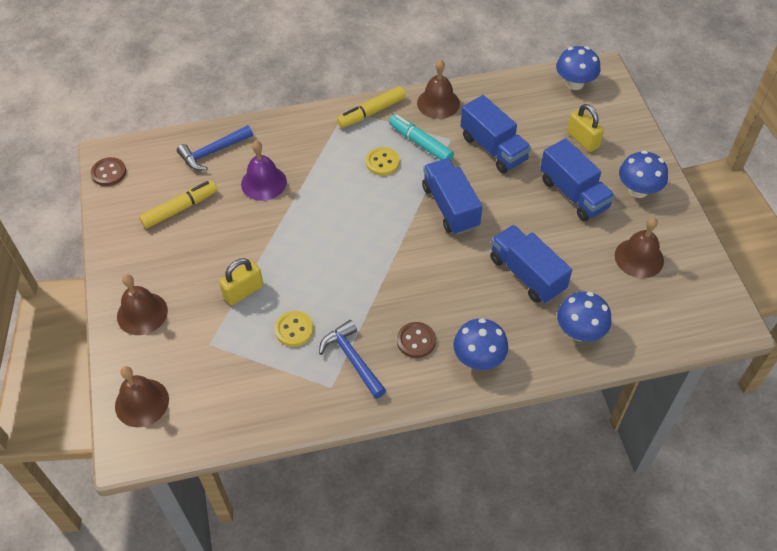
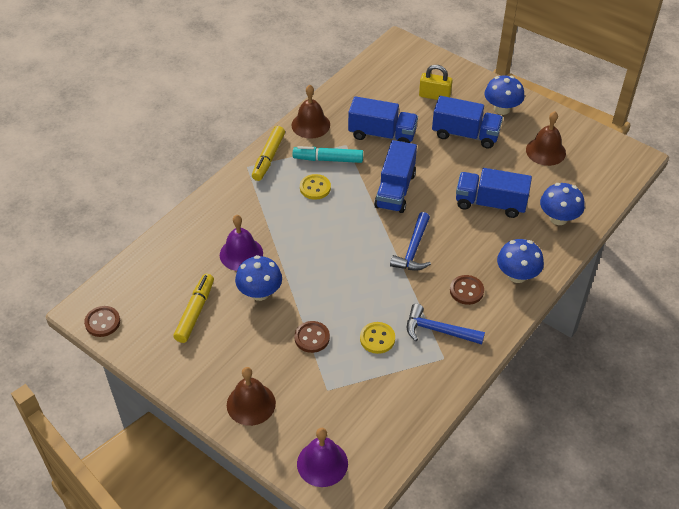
camera: 40 degrees left, 5 degrees down
(142, 402) = (322, 463): brown bell -> purple bell
(213, 152) = (175, 255): blue hammer -> blue hammer (413, 249)
(243, 291) = (312, 338): yellow padlock -> brown button
(450, 207) = (395, 190): blue truck -> blue truck turned 105 degrees counterclockwise
(574, 83) = (390, 61): blue mushroom -> blue mushroom (260, 292)

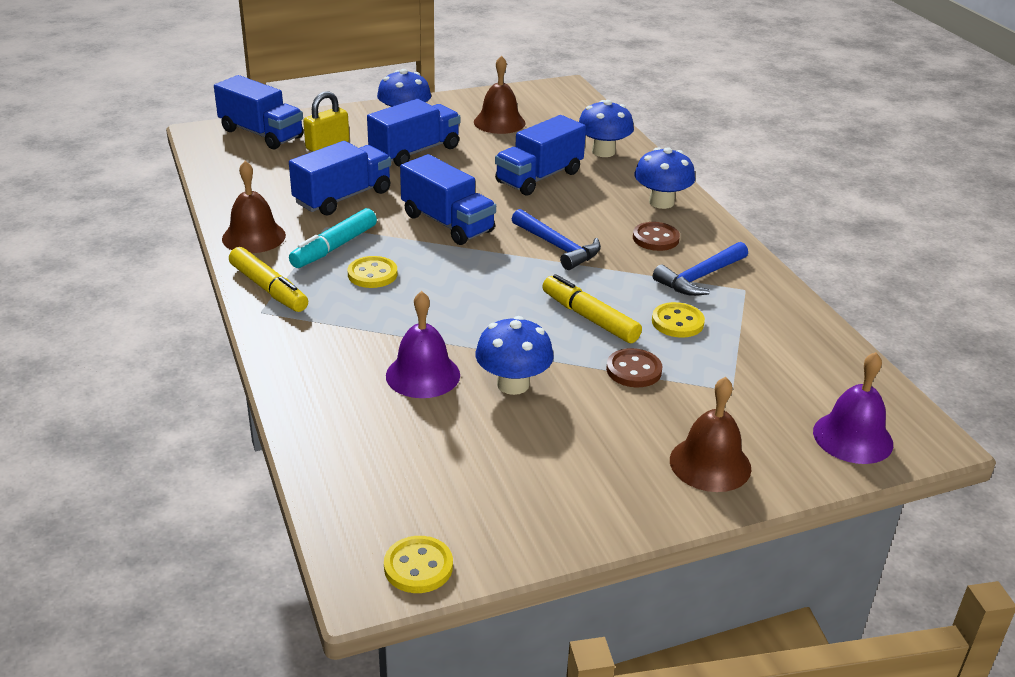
camera: 60 degrees left, 15 degrees down
(102, 322) = (418, 567): brown button -> yellow button
(195, 312) = (492, 456): yellow marker -> yellow marker (589, 318)
(420, 64) = (261, 134): none -> blue truck

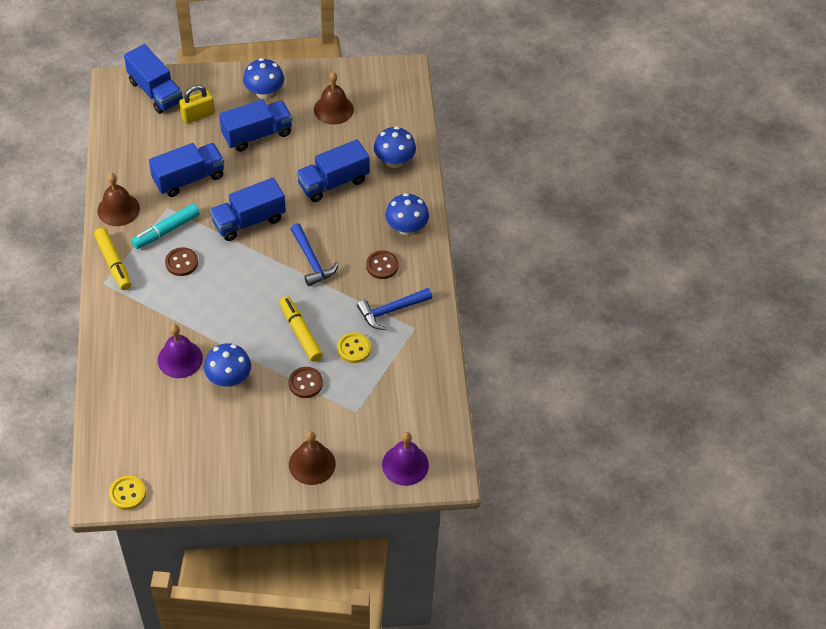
camera: 15 degrees right, 20 degrees up
(372, 274) = (181, 262): yellow button -> brown button
(447, 223) = (249, 221): blue truck -> blue truck turned 90 degrees clockwise

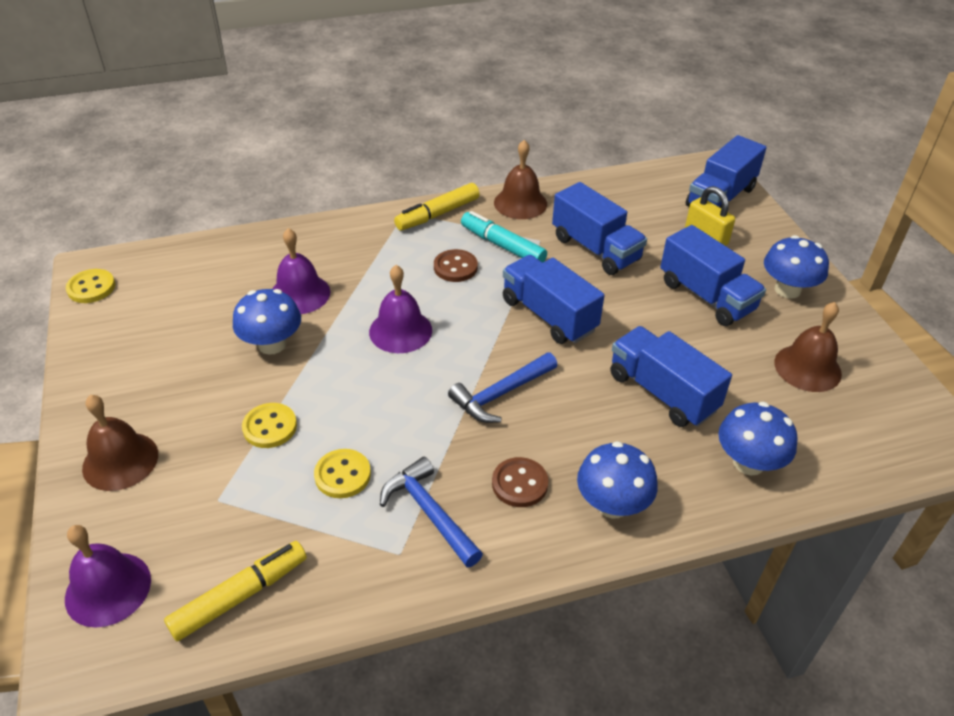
camera: 80 degrees right, 10 degrees down
(238, 304) = (400, 331): none -> purple bell
(300, 332) = (363, 405): yellow marker -> yellow marker (240, 596)
(305, 383) = (270, 427): brown button -> yellow button

